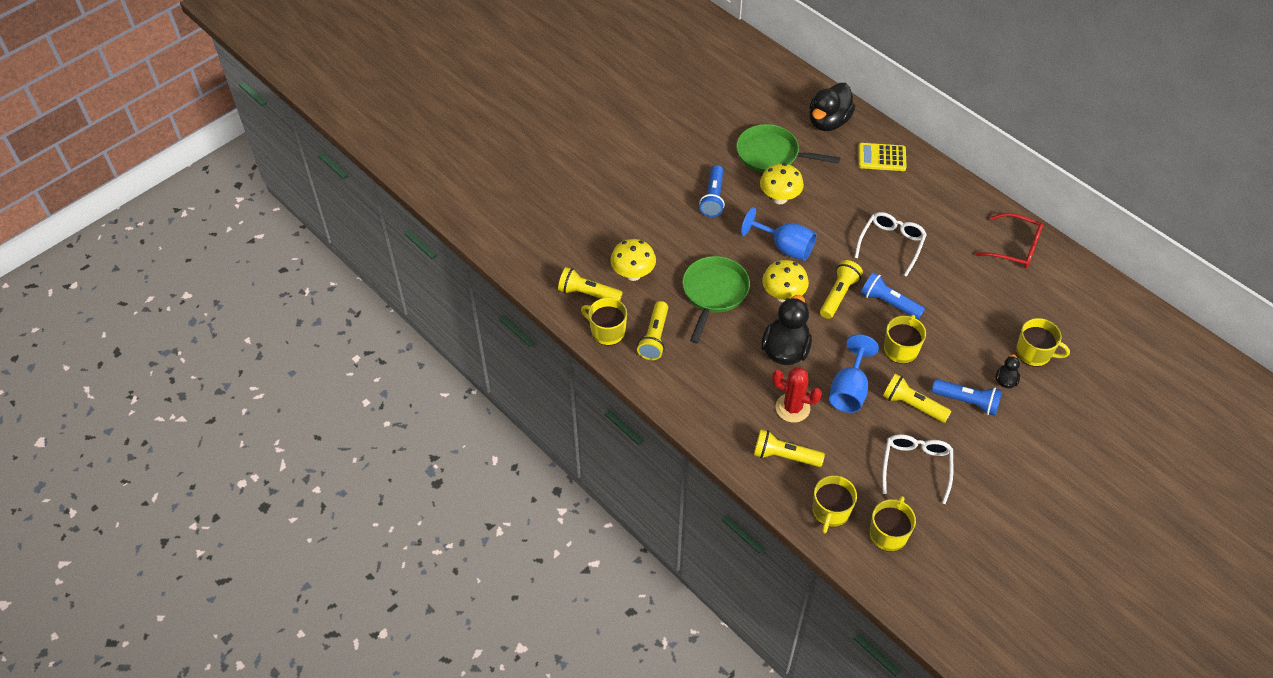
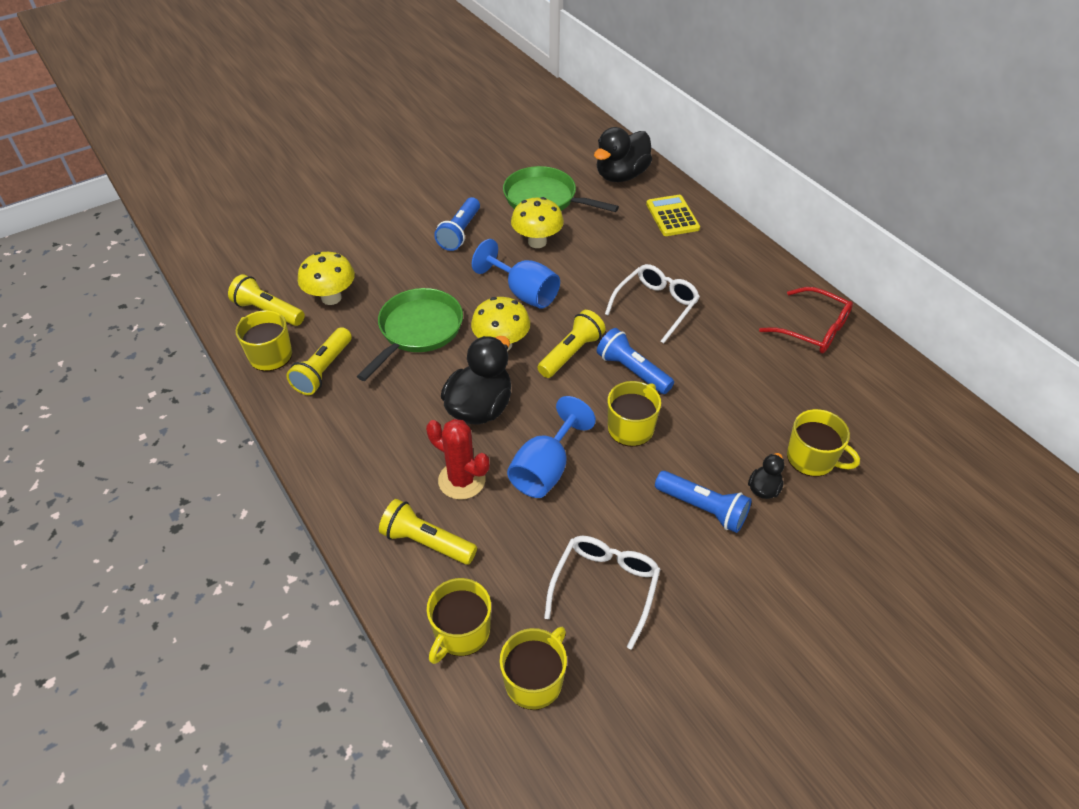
camera: 10 degrees right, 5 degrees down
(882, 158) = (672, 216): yellow calculator -> yellow calculator turned 60 degrees clockwise
(912, 405) = (625, 501): yellow flashlight -> none

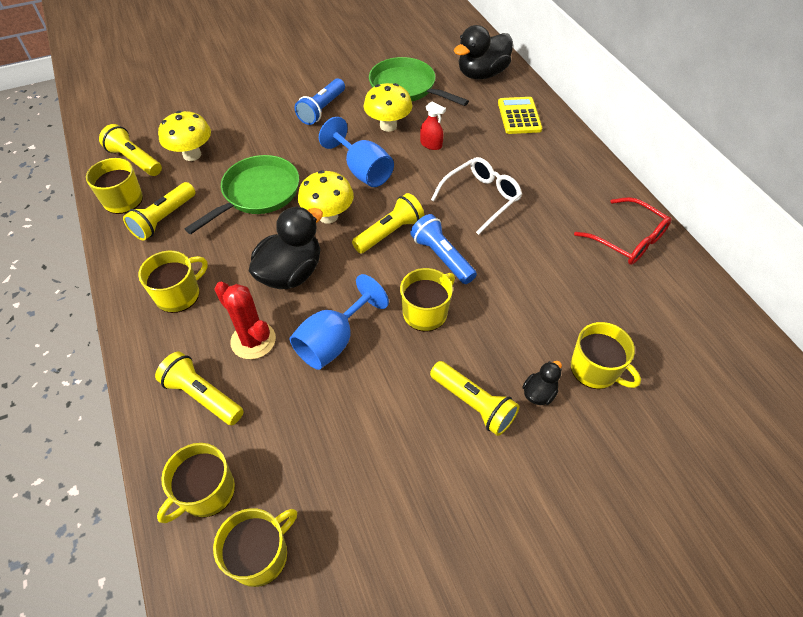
camera: 10 degrees right, 5 degrees up
(367, 445) = (179, 294): none -> yellow mug
(588, 257) = (431, 144): none -> red spray bottle
(605, 586) = (356, 469): white glasses -> none
(703, 508) = (473, 404): blue flashlight -> yellow flashlight

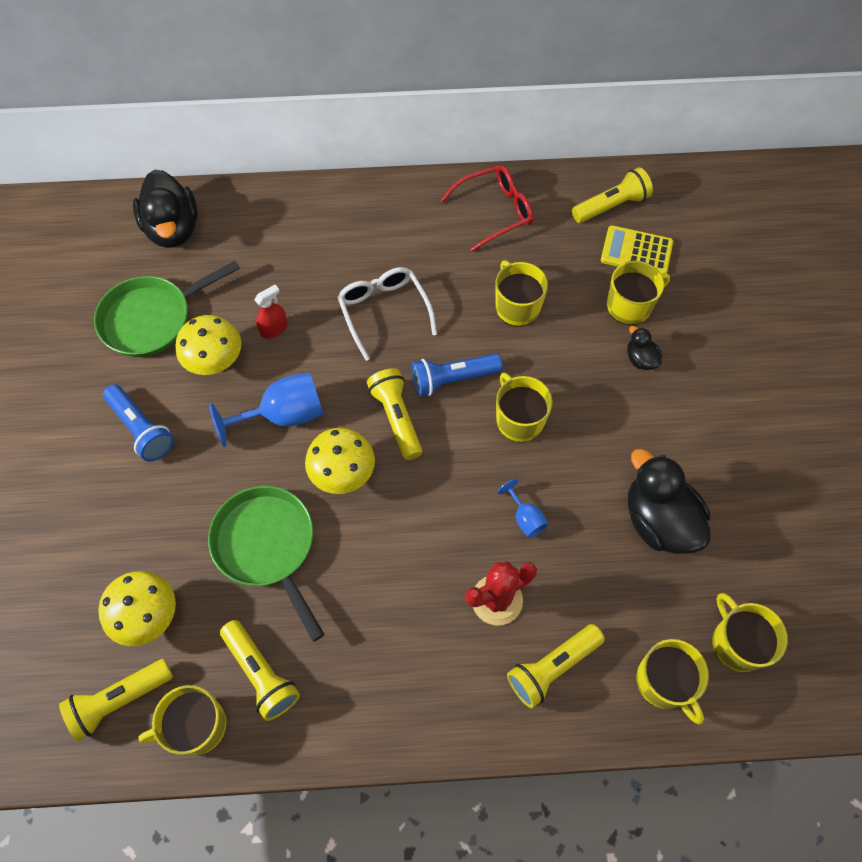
camera: 70 degrees left, 10 degrees up
(179, 294) = (400, 672): yellow mug -> yellow mug (517, 306)
(291, 273) = (415, 538): black duck -> black duck (658, 521)
(333, 341) = (525, 518): blue goblet -> blue goblet, size x0.52
(473, 404) = (636, 416): yellow flashlight -> yellow flashlight (611, 206)
(519, 116) = (271, 224): yellow calculator -> yellow calculator (636, 252)

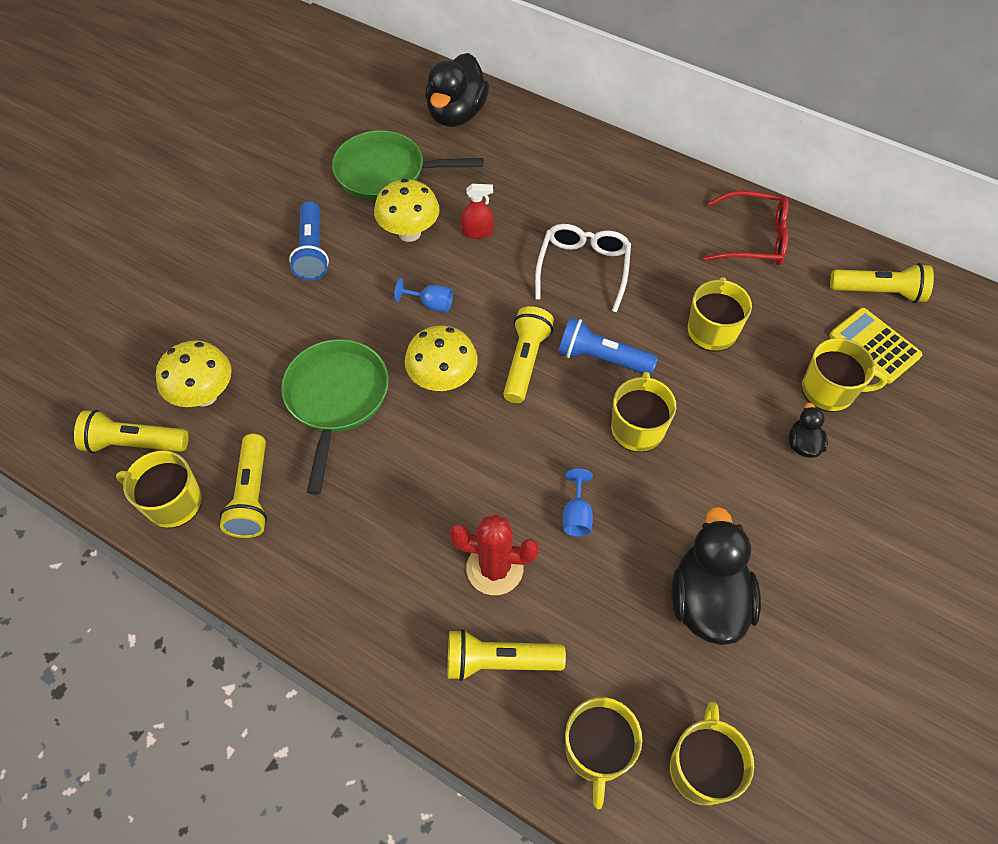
camera: 35 degrees right, 5 degrees down
(283, 415) = (431, 304): blue goblet -> blue goblet, size x0.52

